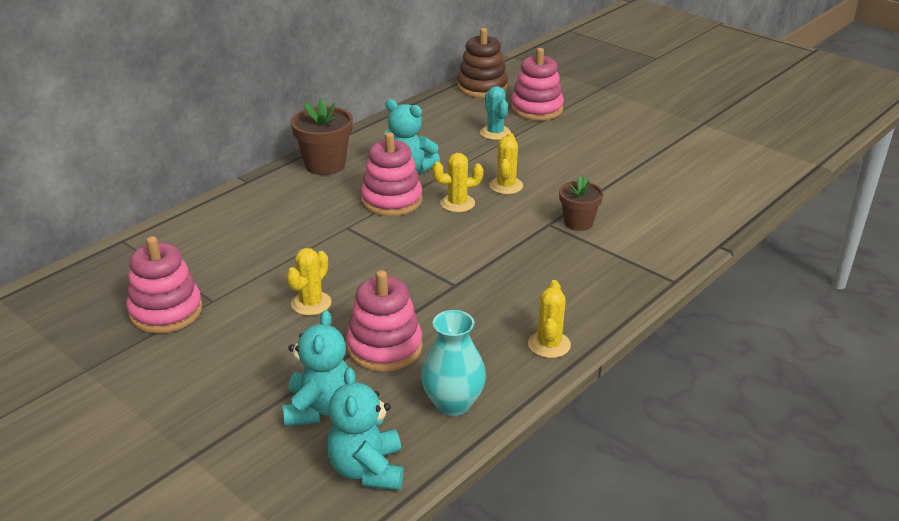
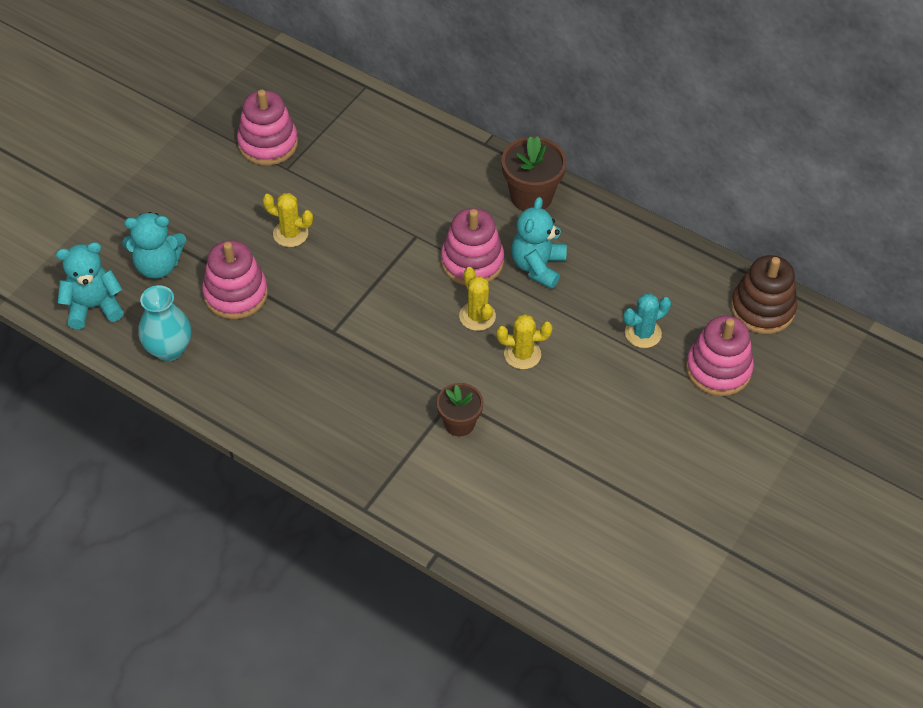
camera: 80 degrees right, 20 degrees up
(549, 345) = (251, 409): yellow cactus -> none

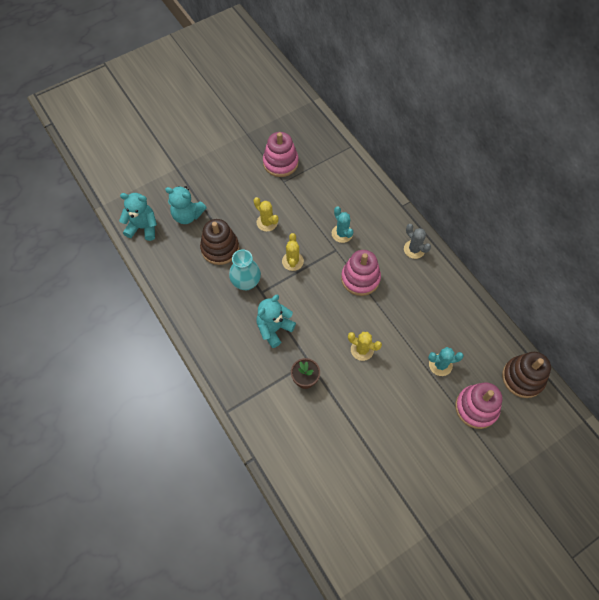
camera: 25 degrees right, 10 degrees up
(169, 349) = (169, 268): turquoise vase -> turquoise vase (246, 282)
(235, 294) = (220, 248): pink stacking toy -> brown stacking toy
(414, 211) = (342, 233): none -> turquoise cactus
(477, 316) = (347, 314): yellow cactus -> yellow cactus (292, 261)
(531, 196) = (414, 249): brown flower pot -> grey cactus
(538, 266) = (397, 296): turquoise teddy bear -> turquoise teddy bear (274, 329)

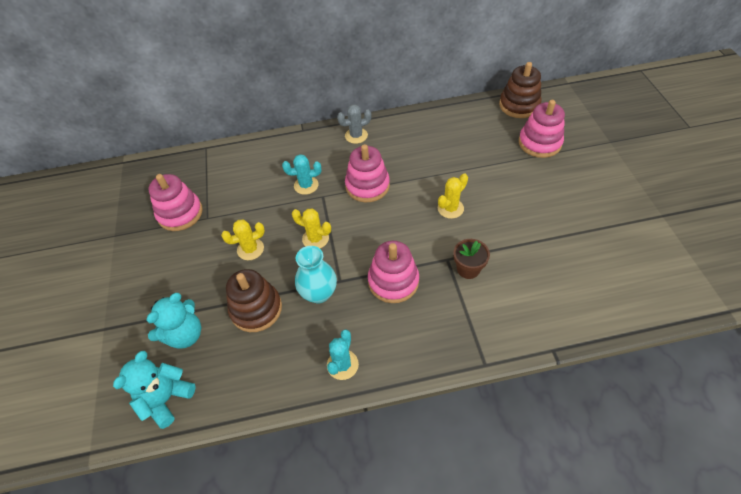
camera: 65 degrees left, 10 degrees down
(274, 329) = (393, 281): turquoise teddy bear -> pink stacking toy
(440, 365) = (488, 154): turquoise cactus -> turquoise cactus (342, 365)

